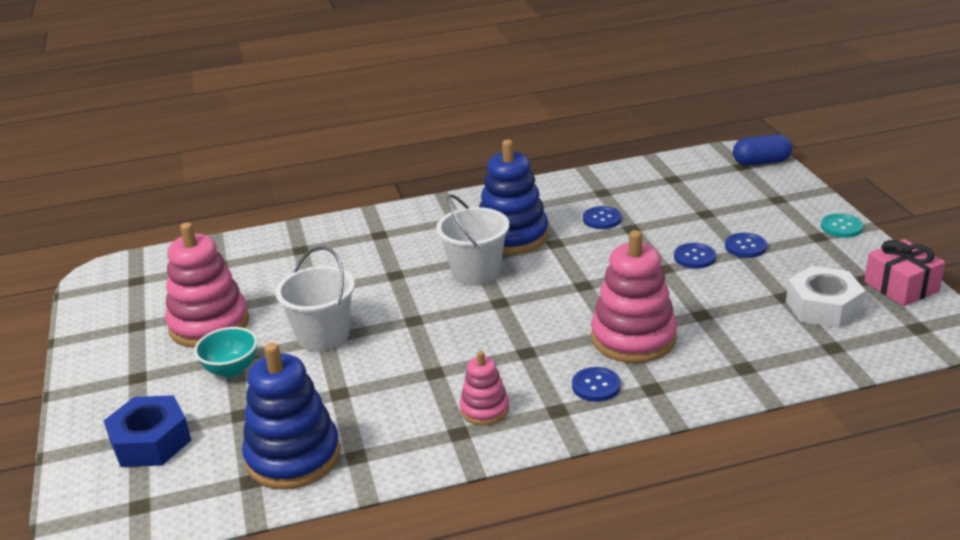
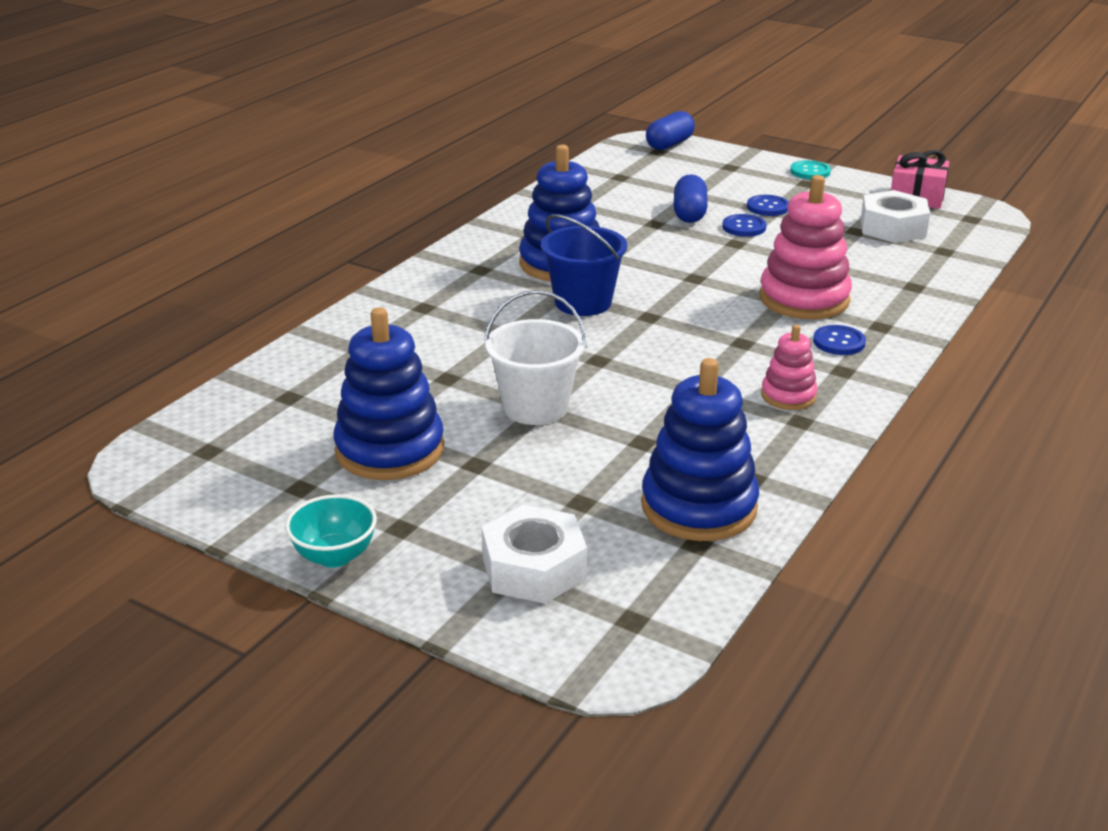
camera: 45 degrees left, 0 degrees up
(150, 441) = (534, 568): blue nut -> white nut
(209, 324) = (390, 450): pink stacking toy -> blue stacking toy
(231, 369) = (495, 474): turquoise bowl -> turquoise bowl (335, 556)
(476, 272) = (583, 302): white bucket -> blue bucket
(602, 219) = (617, 225): blue button -> none
(672, 229) = (689, 213): none -> blue capsule

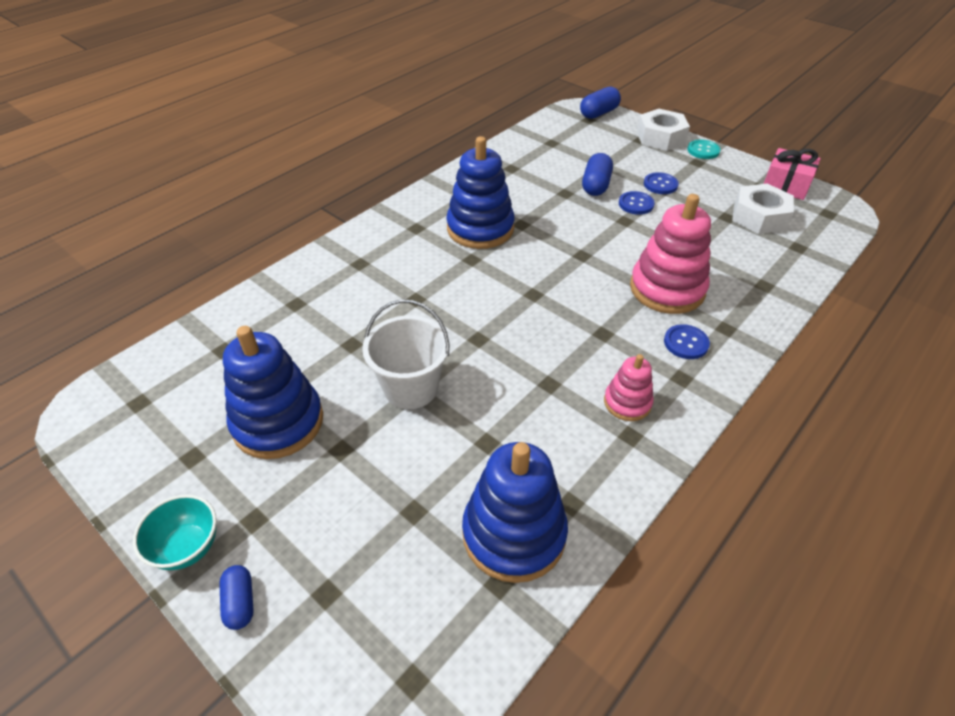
camera: 10 degrees right, 15 degrees up
(418, 588) = (240, 602): none -> blue capsule
(534, 568) = (347, 592): white nut -> white nut (660, 137)
(583, 302) = (485, 272): blue bucket -> none

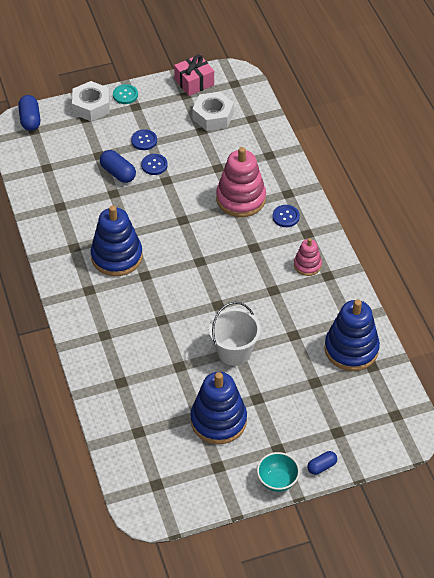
camera: 60 degrees left, 5 degrees up
(240, 602) = (321, 466): blue capsule -> blue capsule turned 45 degrees counterclockwise

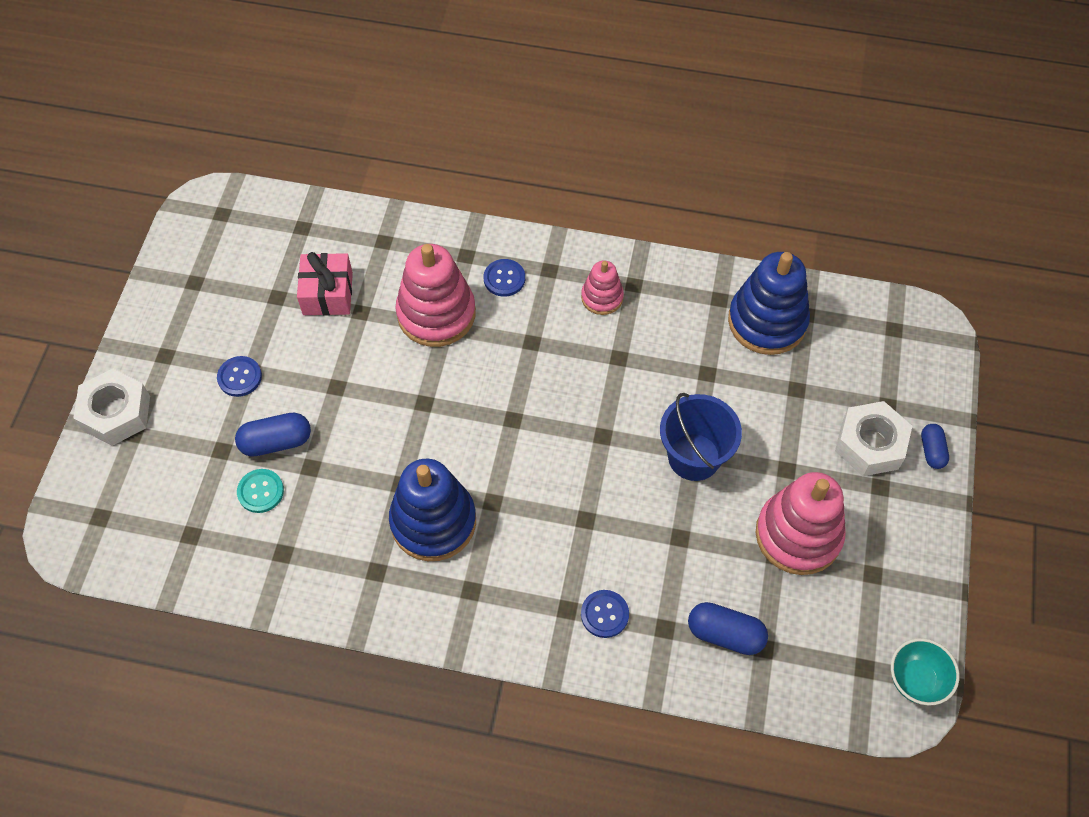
camera: 60 degrees left, 10 degrees up
(30, 120) = (74, 511): blue capsule -> blue capsule (725, 634)
(125, 95) = (131, 357): turquoise button -> turquoise button (260, 491)
(154, 165) = (296, 387): blue button -> blue button (604, 614)
(194, 82) = (179, 259): pink gift -> pink gift (327, 293)
(213, 116) = (262, 270): white nut -> white nut (870, 444)
(218, 420) = (798, 535): blue stacking toy -> pink stacking toy
(234, 351) = (694, 457): white bucket -> blue bucket
(277, 481) = (929, 513): turquoise bowl -> turquoise bowl (916, 680)

